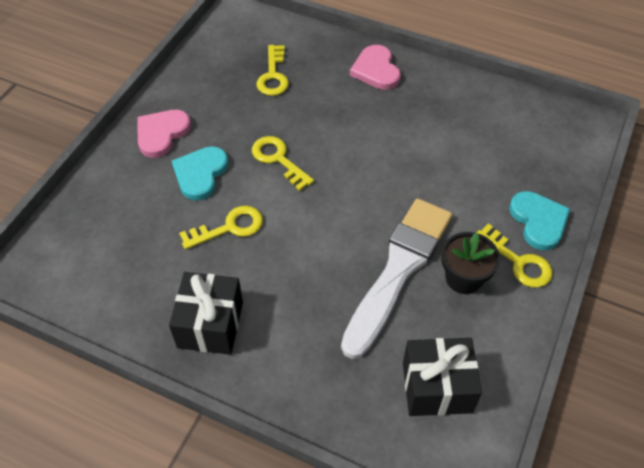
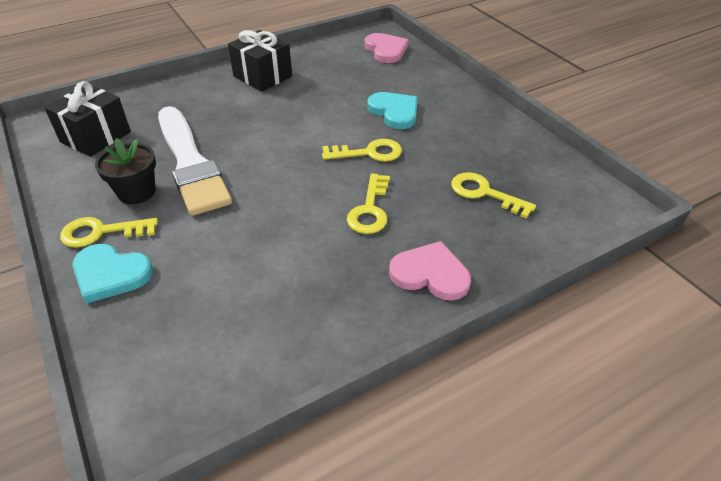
camera: 125 degrees right, 10 degrees down
(161, 134) = (458, 109): pink heart -> pink heart (386, 50)
(229, 227) = (327, 107): yellow key -> yellow key (370, 210)

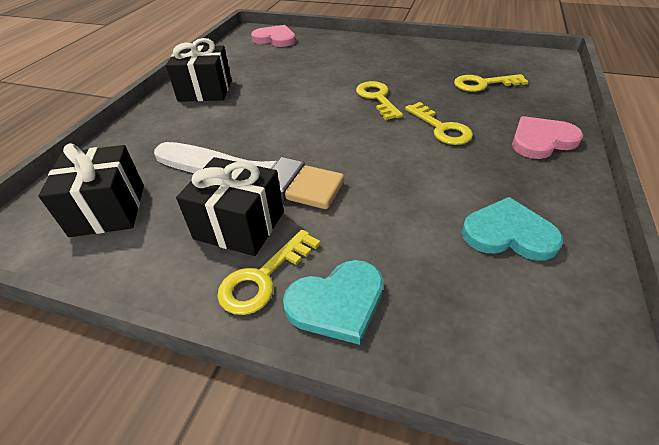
camera: 40 degrees left, 0 degrees up
(136, 192) = (239, 225): black flower pot -> black gift
(369, 153) = (377, 98): yellow key -> yellow key turned 60 degrees counterclockwise
(394, 112) = (348, 69): turquoise heart -> turquoise heart (508, 233)

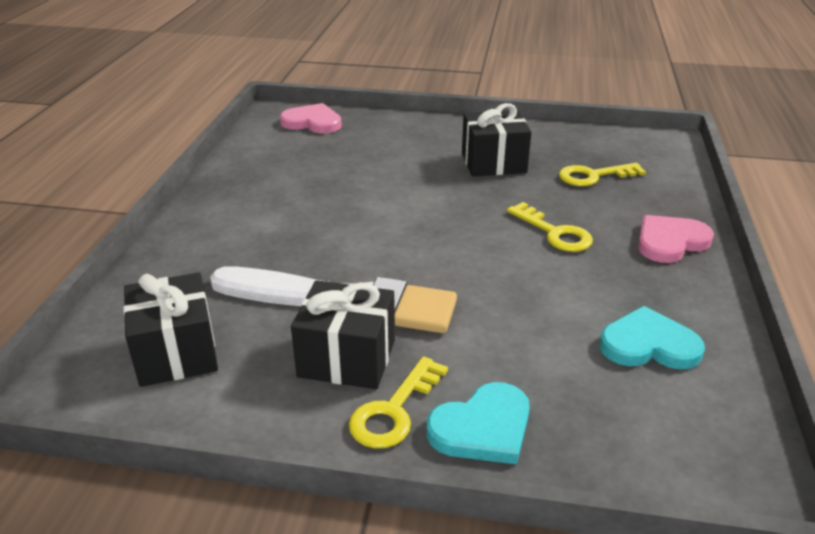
camera: 10 degrees left, 10 degrees down
(205, 91) = (242, 198): black gift -> black gift (493, 163)
(377, 98) = (469, 199): yellow key -> none

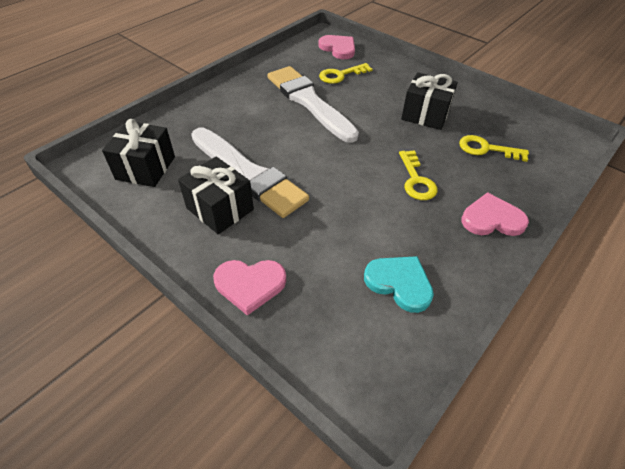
camera: 30 degrees right, 15 degrees up
(337, 192) = (309, 102): none -> white brush
(394, 411) = (215, 251): yellow key -> yellow key (340, 75)
(482, 428) = (250, 285): turquoise heart -> pink heart

